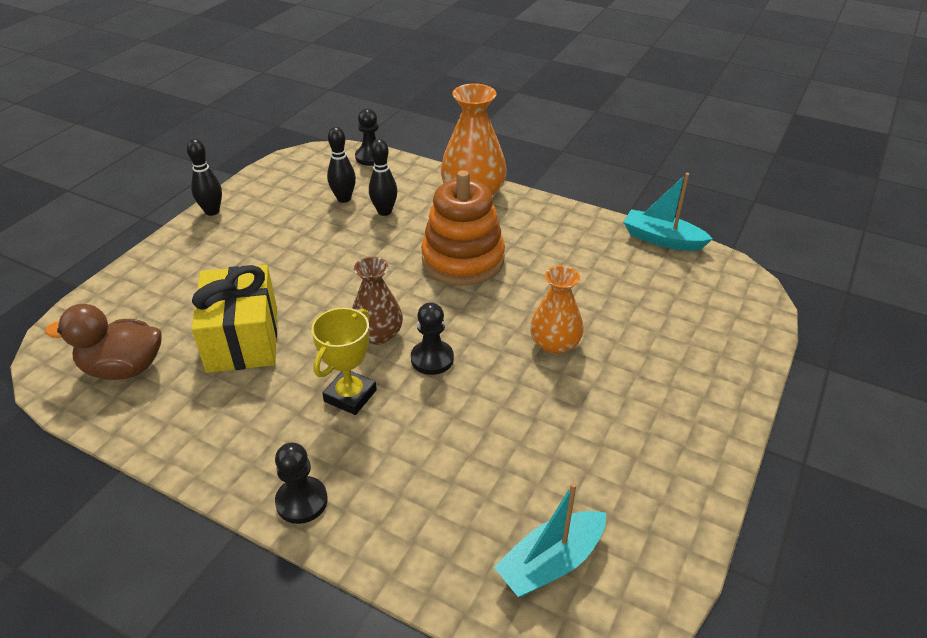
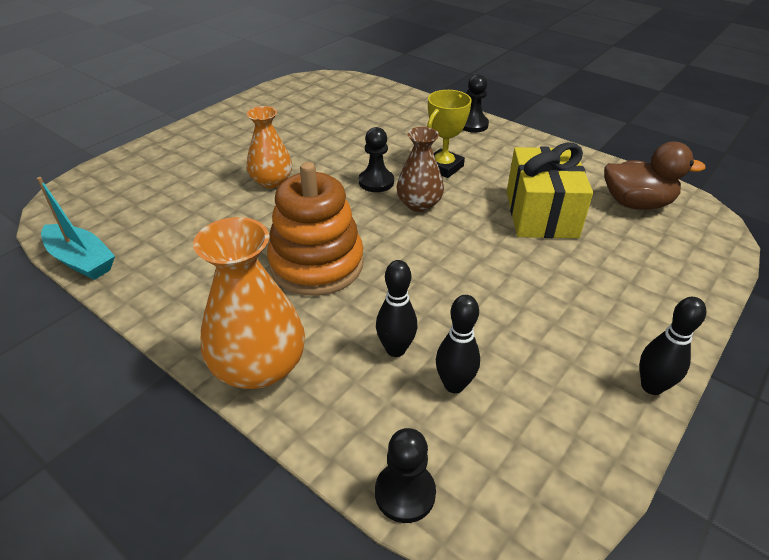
camera: 170 degrees left, 0 degrees up
(551, 562) = (339, 94): turquoise boat -> none

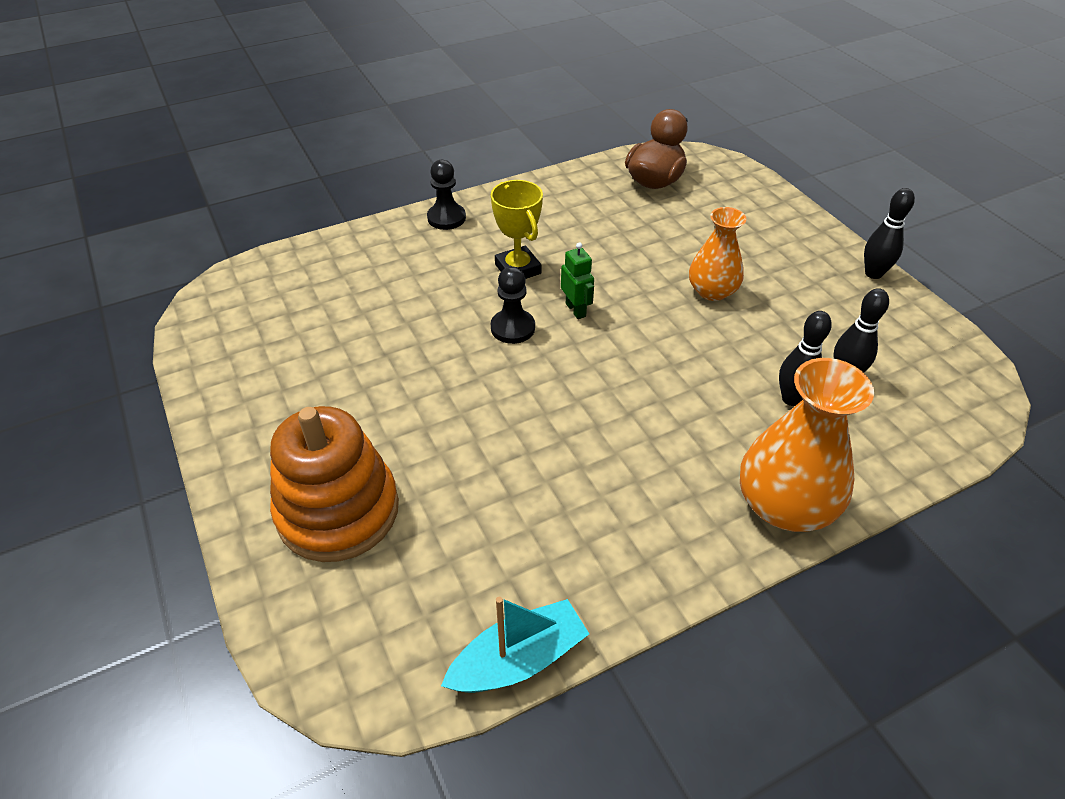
camera: 65 degrees left, 5 degrees up
(271, 181) = (449, 417): orange vase -> orange vase (712, 291)
(316, 264) = (641, 419): orange stacking toy -> orange stacking toy (338, 510)
(405, 493) = (950, 443): black pawn -> none
(419, 204) = (576, 310): brown vase -> green robot
(541, 214) = (639, 238): yellow gift -> none

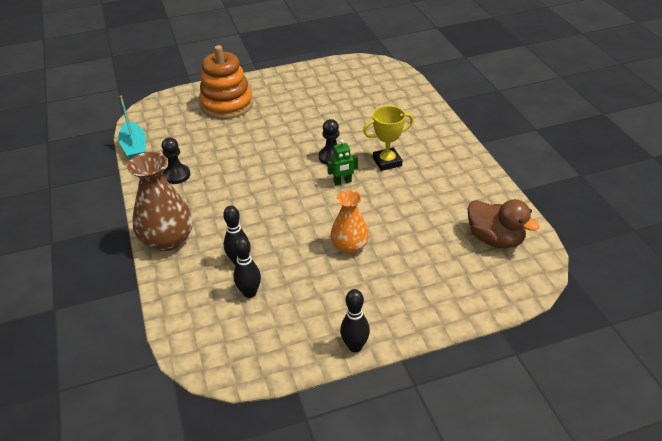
camera: 100 degrees right, 5 degrees down
(446, 218) = (445, 136): black pawn -> black pawn (176, 175)
(784, 505) = (167, 239): orange vase -> brown vase

